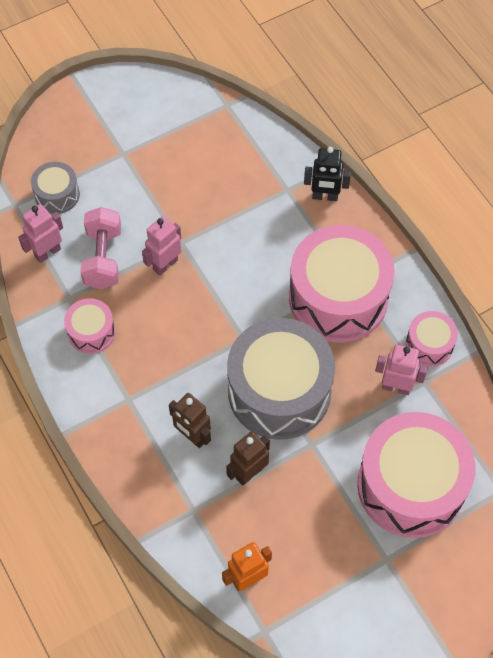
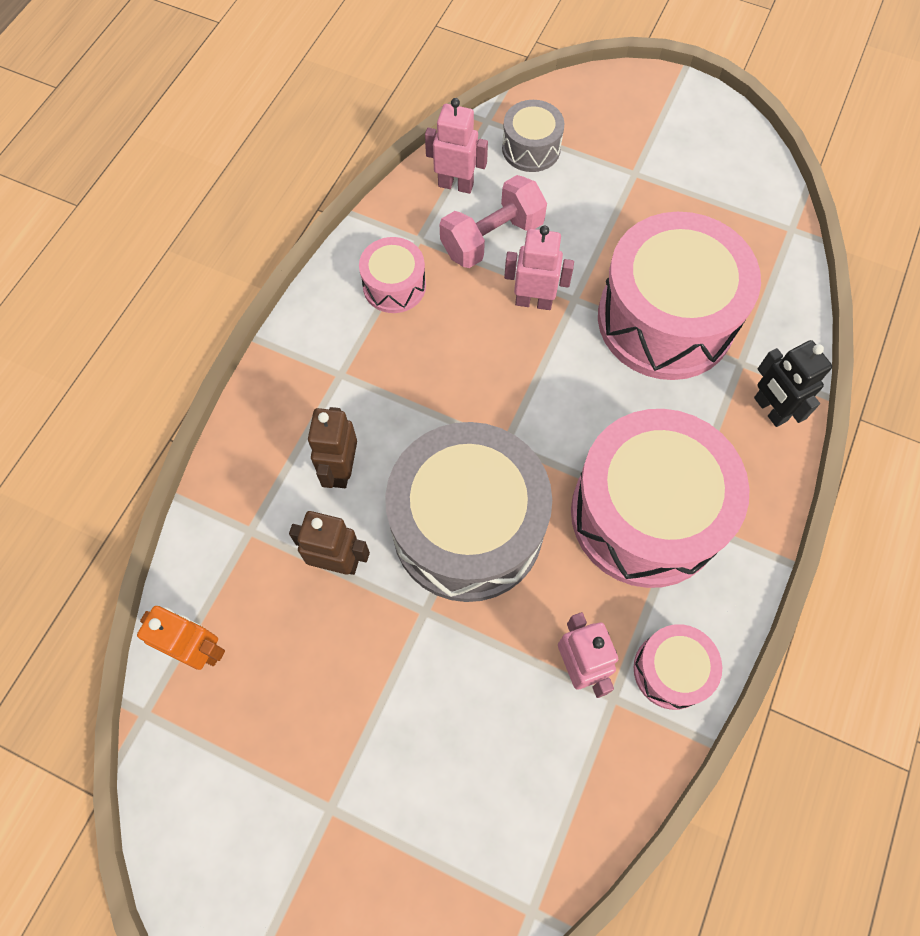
camera: 55 degrees right, 5 degrees up
(410, 485) = (453, 775): pink drum -> pink drum (665, 319)

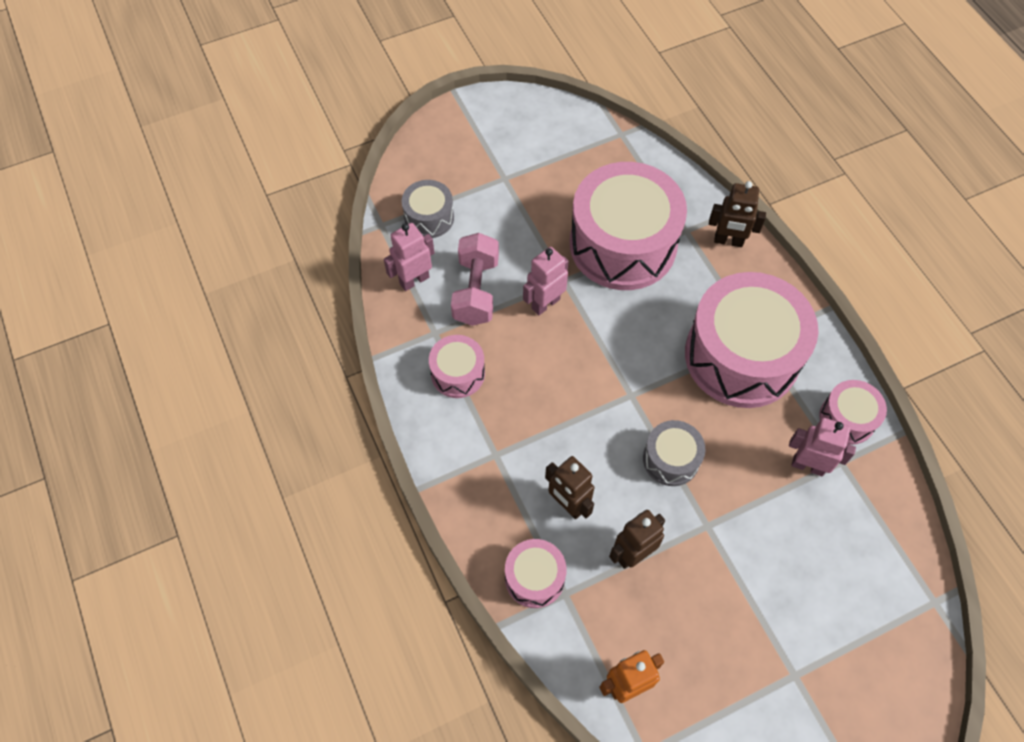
camera: 50 degrees left, 5 degrees down
(245, 494) = (534, 578): none -> pink drum
(467, 527) = (671, 459): grey drum -> grey drum, size x0.47
(769, 409) = (728, 241): black robot -> brown robot

